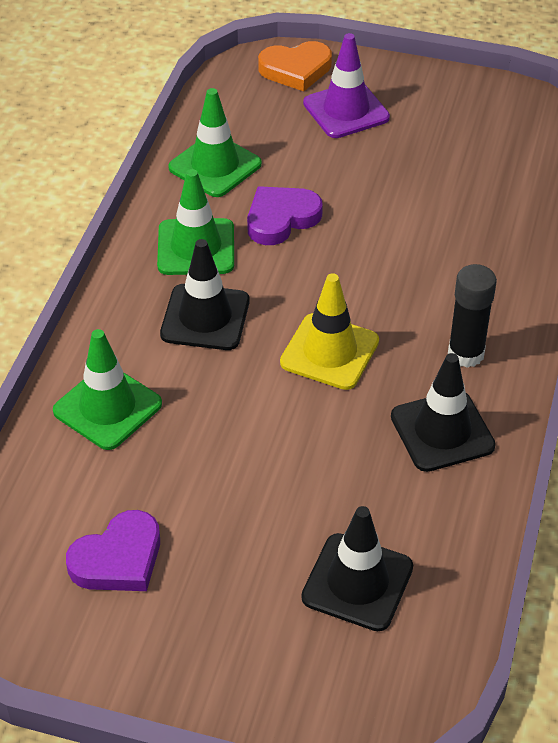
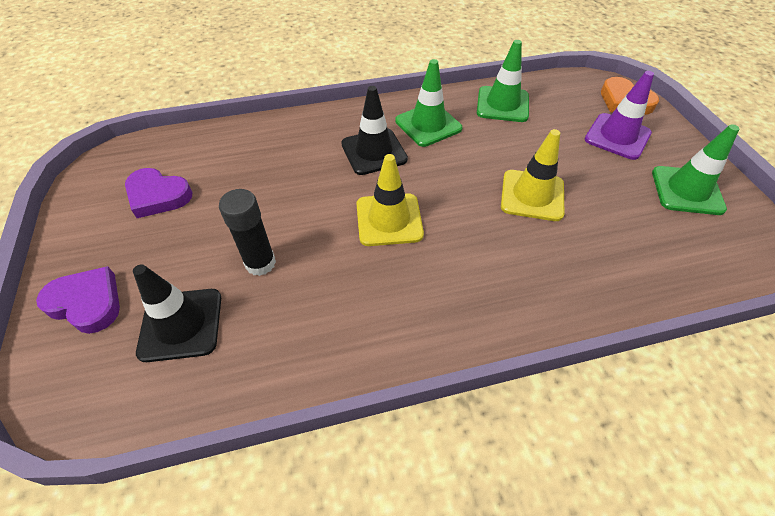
camera: 60 degrees right, 5 degrees up
(107, 407) = (274, 144): green traffic cone -> green traffic cone (687, 190)
(281, 219) = (487, 148): purple heart -> purple heart (87, 303)
(380, 223) = (532, 195): none -> yellow traffic cone
(442, 431) = (356, 316): black traffic cone -> none
(466, 354) = (447, 298): black glue stick -> black glue stick (260, 263)

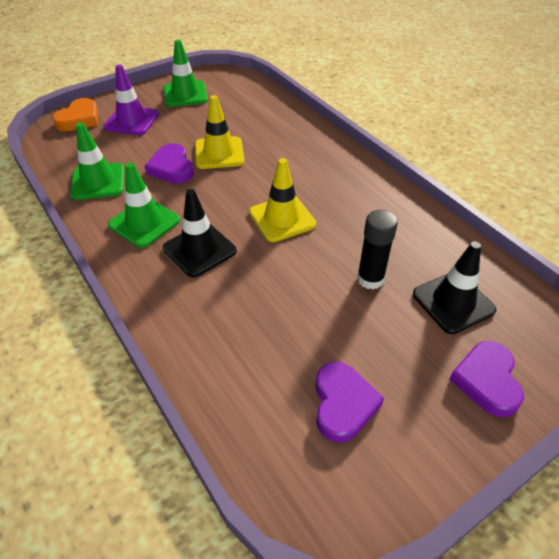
camera: 110 degrees left, 5 degrees down
(512, 153) = (172, 168): none -> purple heart

